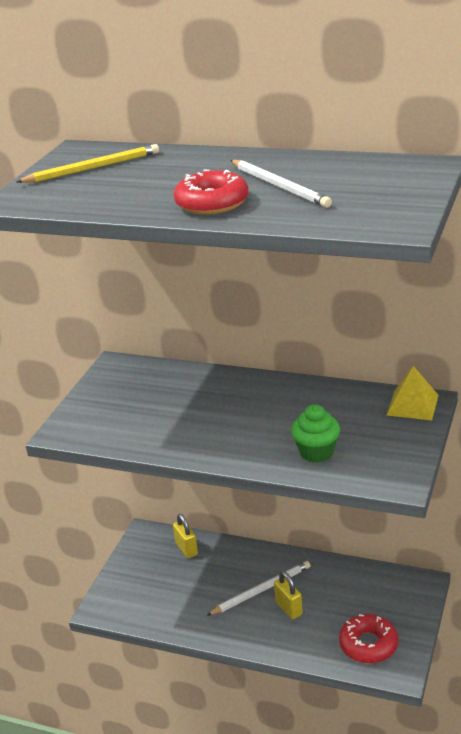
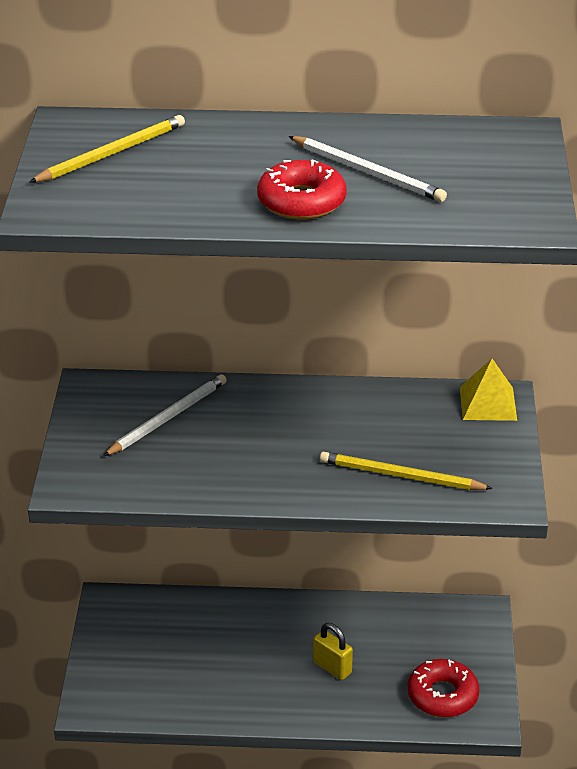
camera: 20 degrees left, 5 degrees up
(186, 549) = (173, 613): yellow padlock -> none
(261, 590) = (290, 651): white pencil -> white pencil (168, 418)
(316, 452) = (400, 476): green cupcake -> yellow pencil

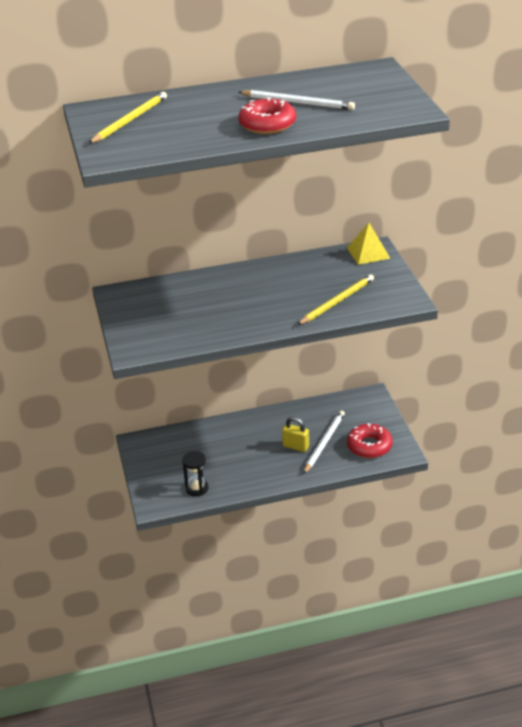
camera: 15 degrees left, 0 degrees up
(161, 697) = (197, 488): none -> black hourglass
(168, 418) = (176, 300): white pencil -> white pencil (324, 443)
(400, 476) = (337, 302): yellow pencil -> yellow pencil turned 135 degrees clockwise

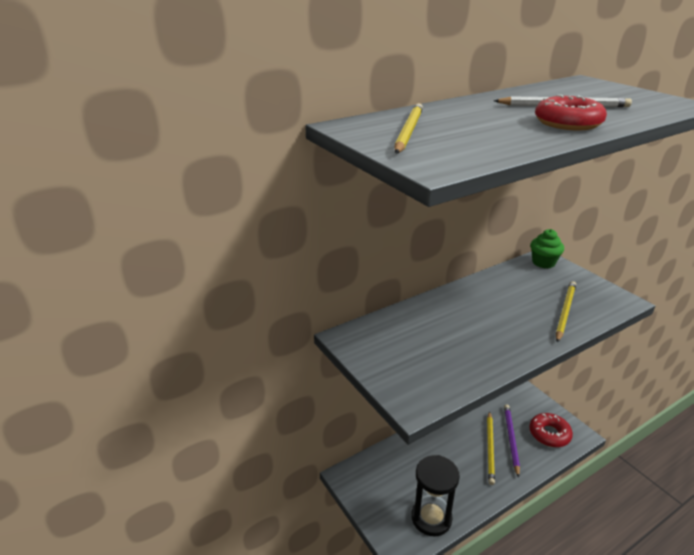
camera: 20 degrees left, 5 degrees down
(197, 488) = (431, 518): black hourglass -> black hourglass, size x1.73
(296, 446) = (490, 448): yellow padlock -> yellow pencil
(324, 443) = (511, 439): white pencil -> purple pencil
(368, 253) = (543, 263): yellow pyramid -> green cupcake

